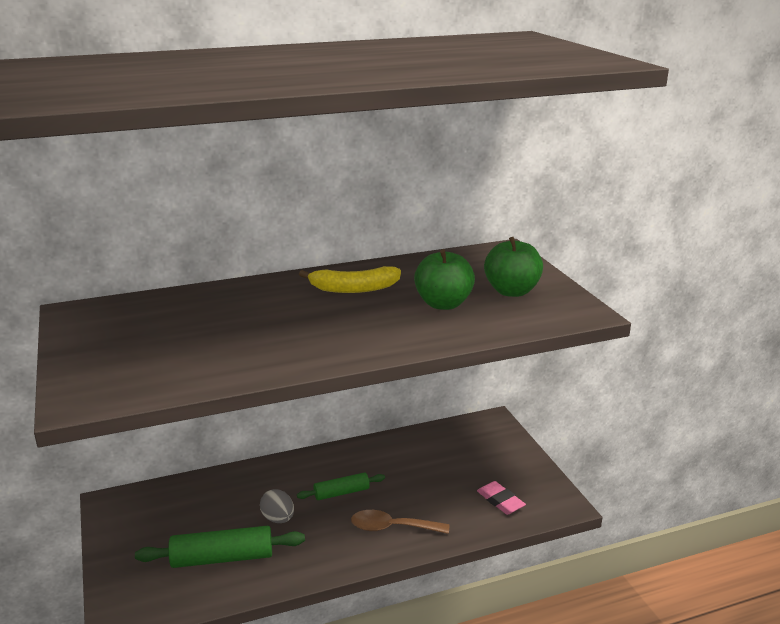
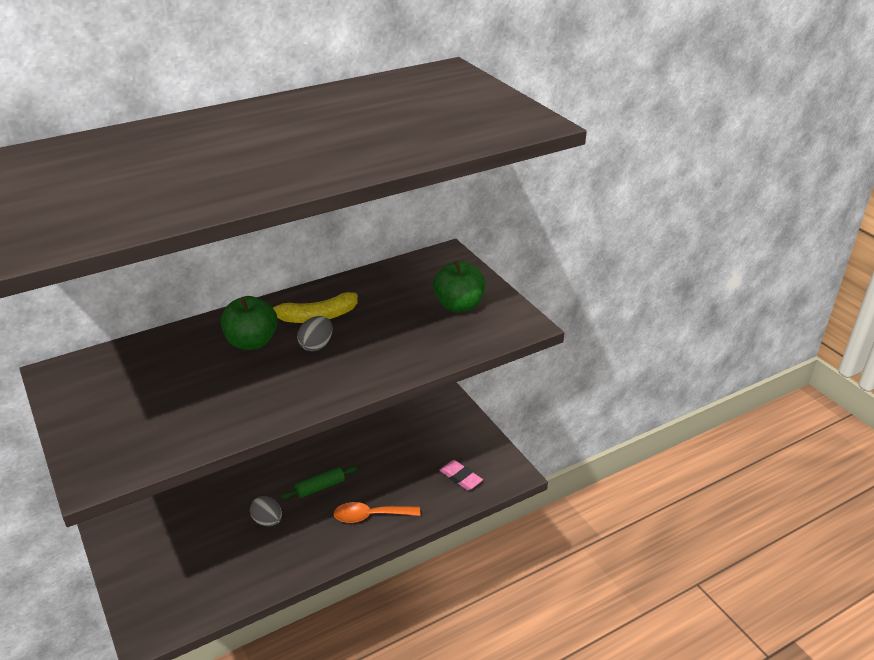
camera: 10 degrees left, 10 degrees up
(222, 558) = (225, 566): green rolling pin -> none
(348, 312) = (316, 345): none -> grey egg
(392, 527) = (370, 516): brown spoon -> orange spoon
(443, 304) = (400, 327): green apple -> green apple (252, 342)

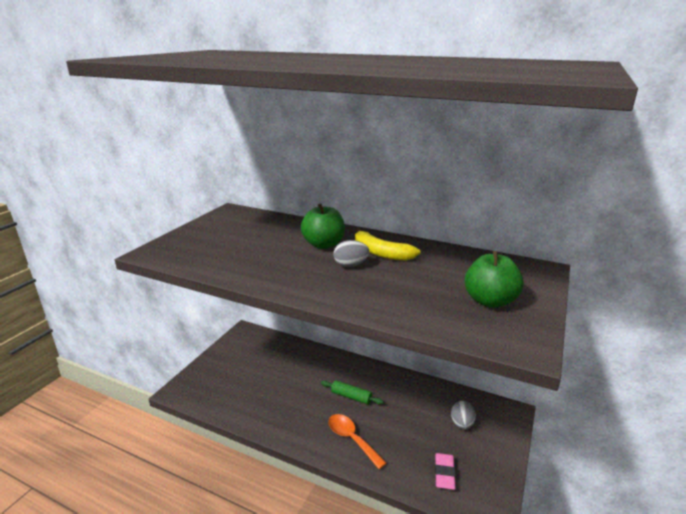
camera: 55 degrees right, 10 degrees down
(267, 521) = (301, 389): grey egg -> grey egg (462, 424)

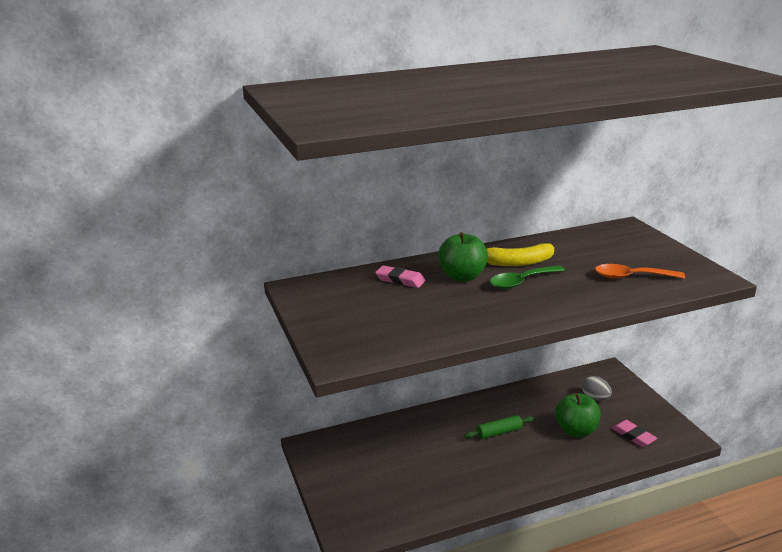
camera: 45 degrees left, 0 degrees up
(286, 230) = (400, 280): none -> pink eraser
(350, 265) = (521, 282): grey egg -> green spoon
(351, 439) = (549, 460): orange spoon -> orange spoon (631, 277)
(490, 301) = (648, 261): green apple -> green apple (576, 430)

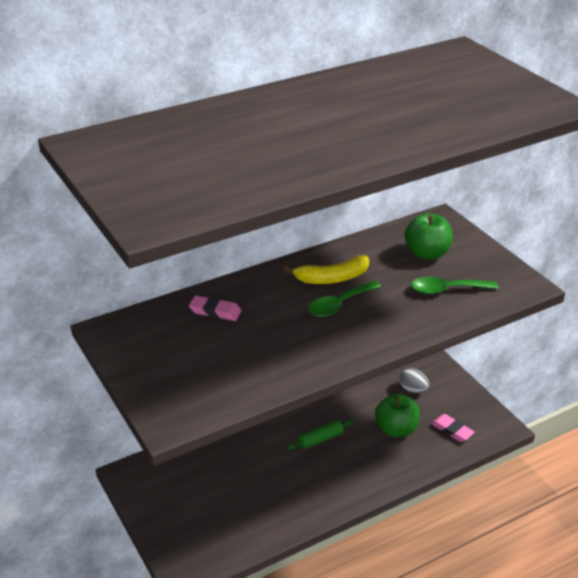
camera: 10 degrees left, 10 degrees up
(462, 277) = (278, 302): green apple -> green apple (427, 254)
(631, 277) = (446, 290): orange spoon -> green spoon

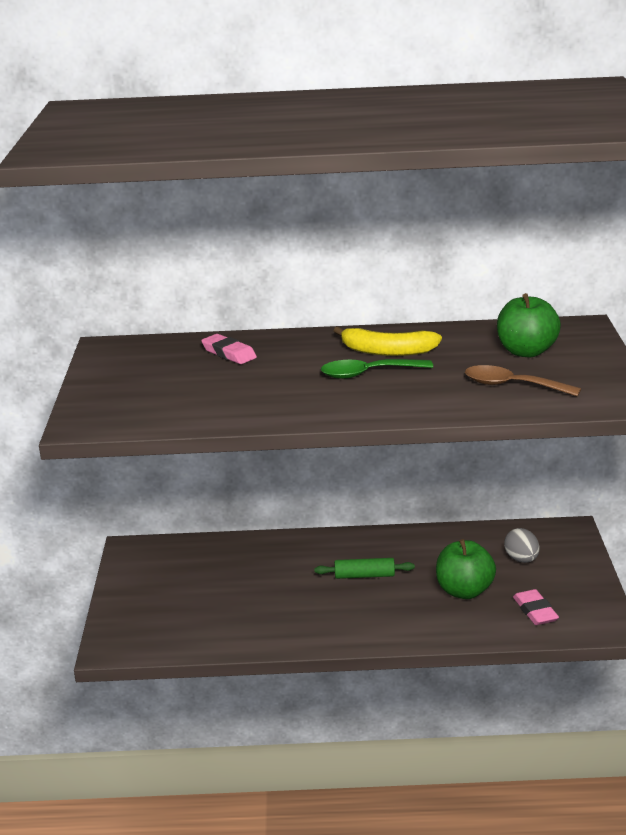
camera: 30 degrees right, 10 degrees down
(446, 290) = (512, 386): green spoon -> brown spoon

